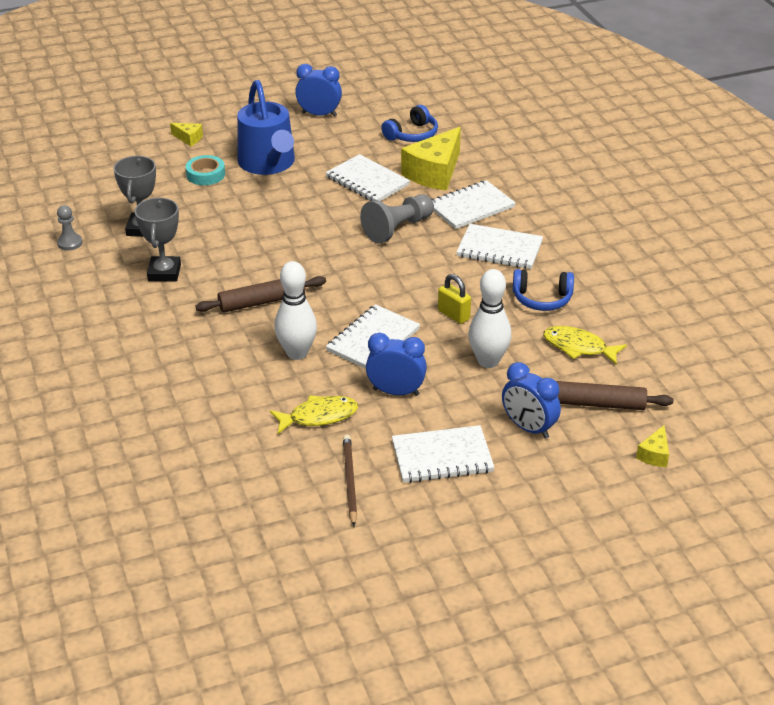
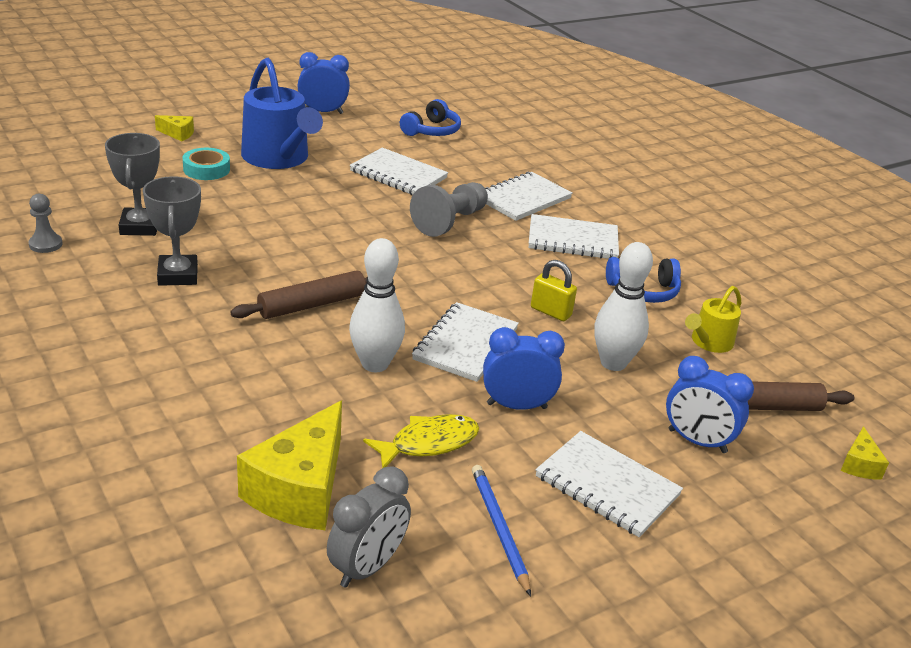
camera: 15 degrees left, 5 degrees down
(249, 499) = (367, 567): none -> grey clock
(349, 481) = (499, 529): brown pencil -> blue pencil
(434, 173) = (470, 166): yellow cheese -> yellow cheese (300, 489)
(442, 457) = (607, 486): white notebook -> white notebook turned 60 degrees clockwise
(578, 347) = (709, 342): yellow fish -> yellow watering can

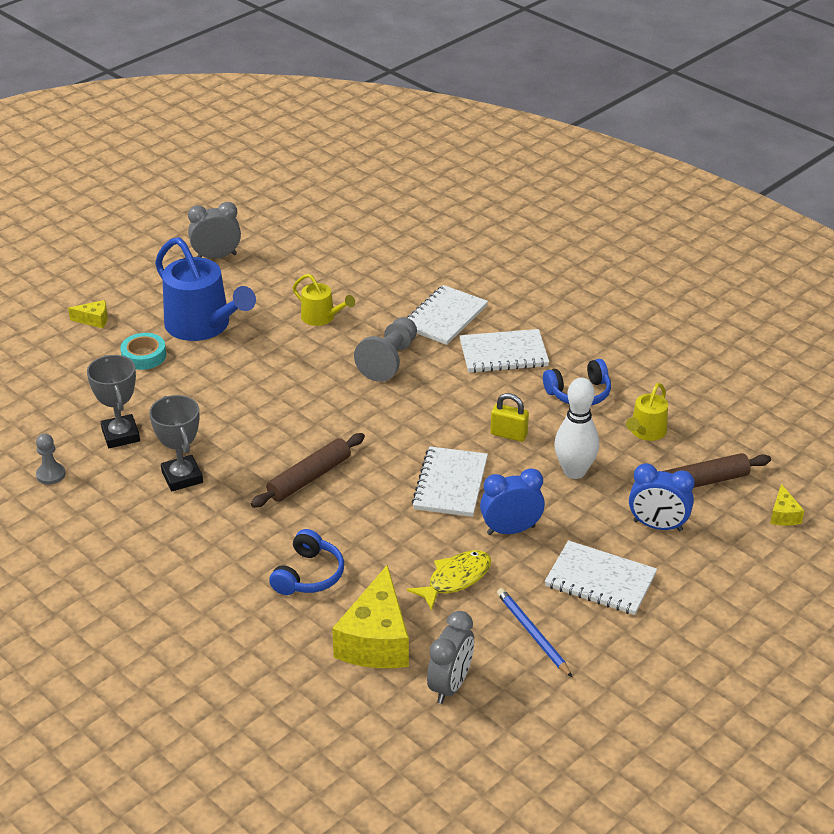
camera: 10 degrees left, 5 degrees up
(323, 112) = (216, 256): blue clock -> grey clock
(375, 364) = (385, 521): white bowling pin -> none
(398, 174) = (321, 317): white notebook -> yellow watering can
(432, 131) = (330, 255): blue headphones -> blue headphones (309, 575)

